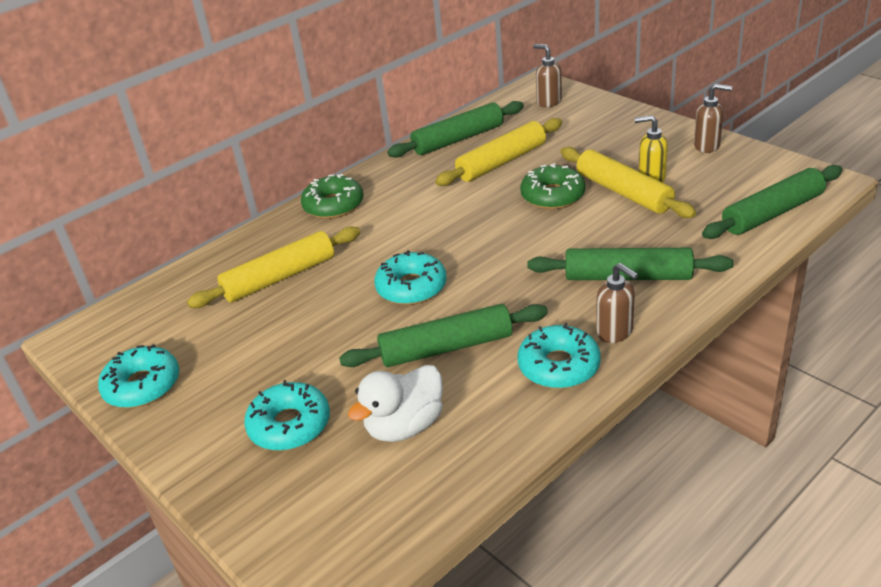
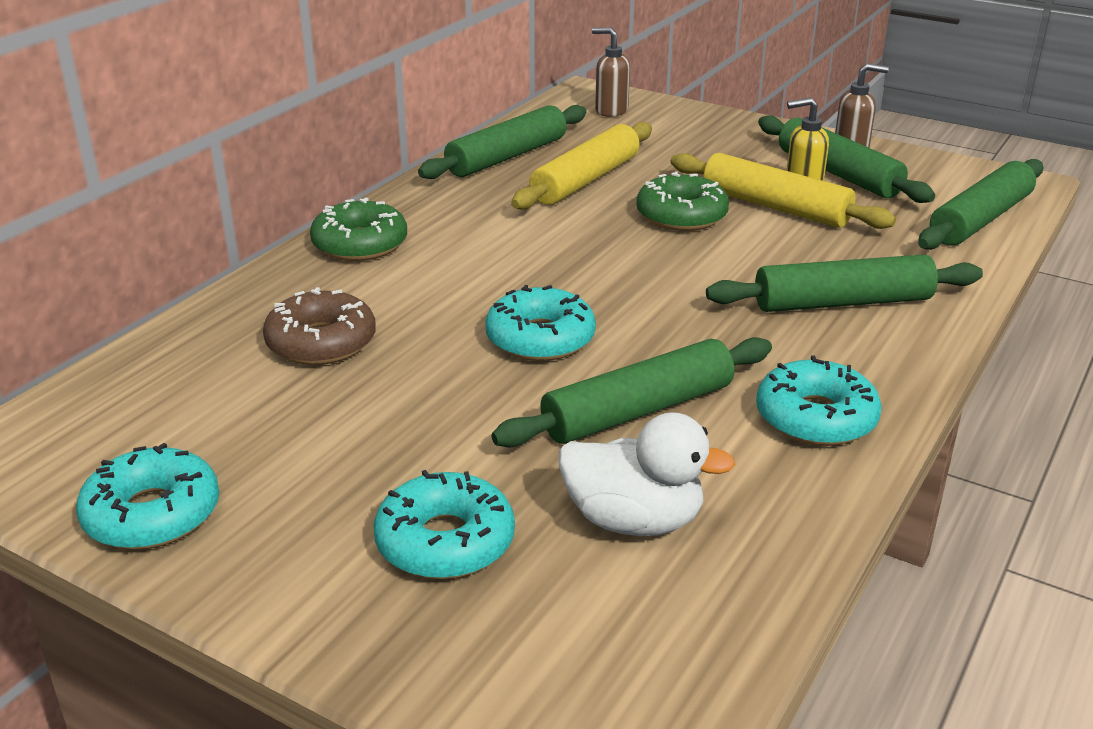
camera: 20 degrees left, 5 degrees down
(280, 278) = (321, 342): yellow rolling pin -> brown donut
(405, 426) = (634, 520): white duck -> white duck turned 105 degrees counterclockwise
(615, 332) = (867, 369): brown soap dispenser -> none
(686, 165) = (838, 173): none -> green rolling pin

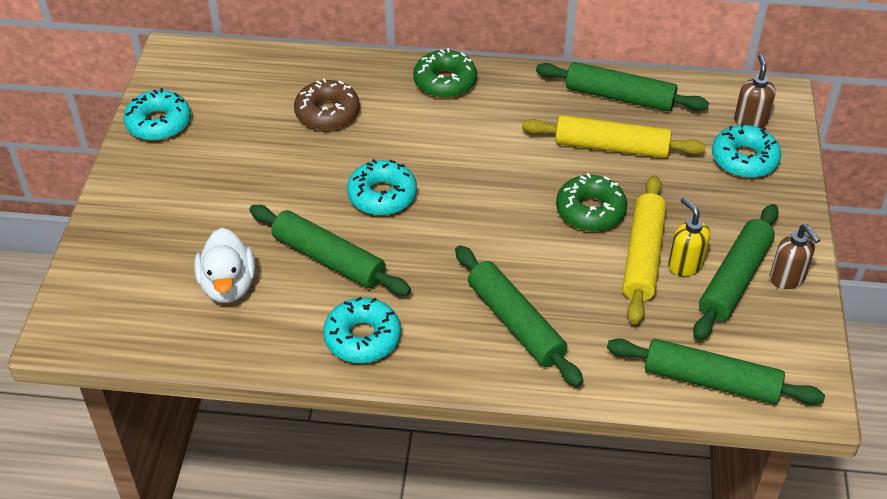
camera: 65 degrees right, 15 degrees up
(445, 542) = (182, 224): turquoise donut -> turquoise donut (744, 159)

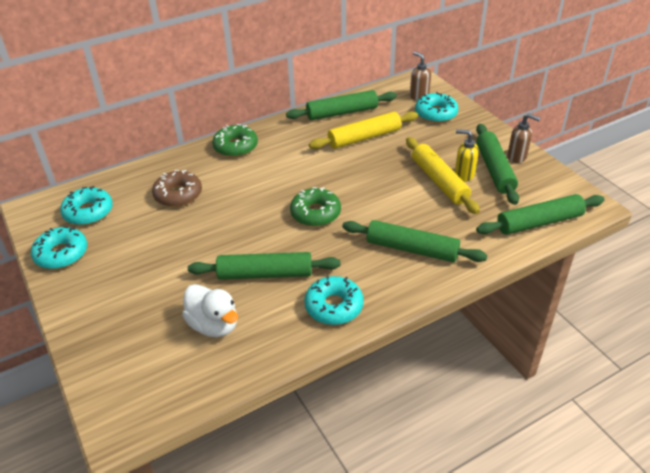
camera: 35 degrees left, 5 degrees down
(382, 195) = (261, 222): turquoise donut -> turquoise donut (88, 212)
(590, 211) = (388, 173): green donut -> green donut (315, 213)

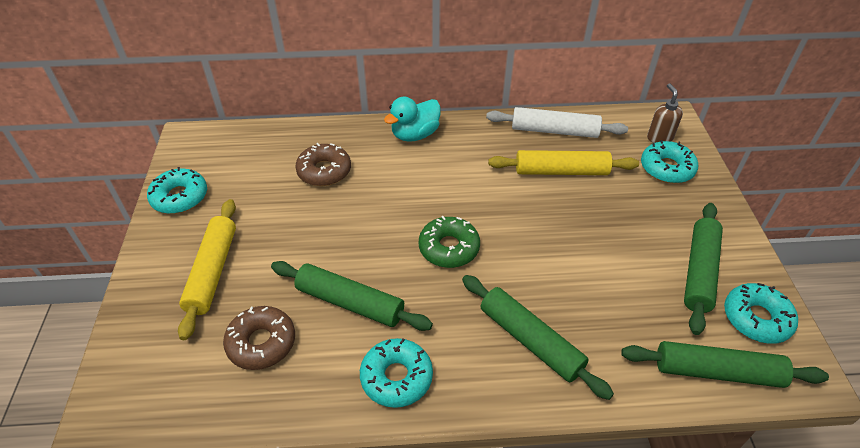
camera: 25 degrees right, 5 degrees up
(88, 212) = (231, 160): turquoise donut -> turquoise donut (756, 318)
(214, 325) = (261, 343): white duck -> brown donut
(235, 147) = (415, 135): green donut -> turquoise duck
(342, 113) = (554, 131): green rolling pin -> white rolling pin
(439, 181) = (618, 261): yellow rolling pin -> yellow rolling pin (213, 272)
(464, 175) = (654, 264): yellow soap dispenser -> none
(517, 157) = (740, 265): brown soap dispenser -> none

